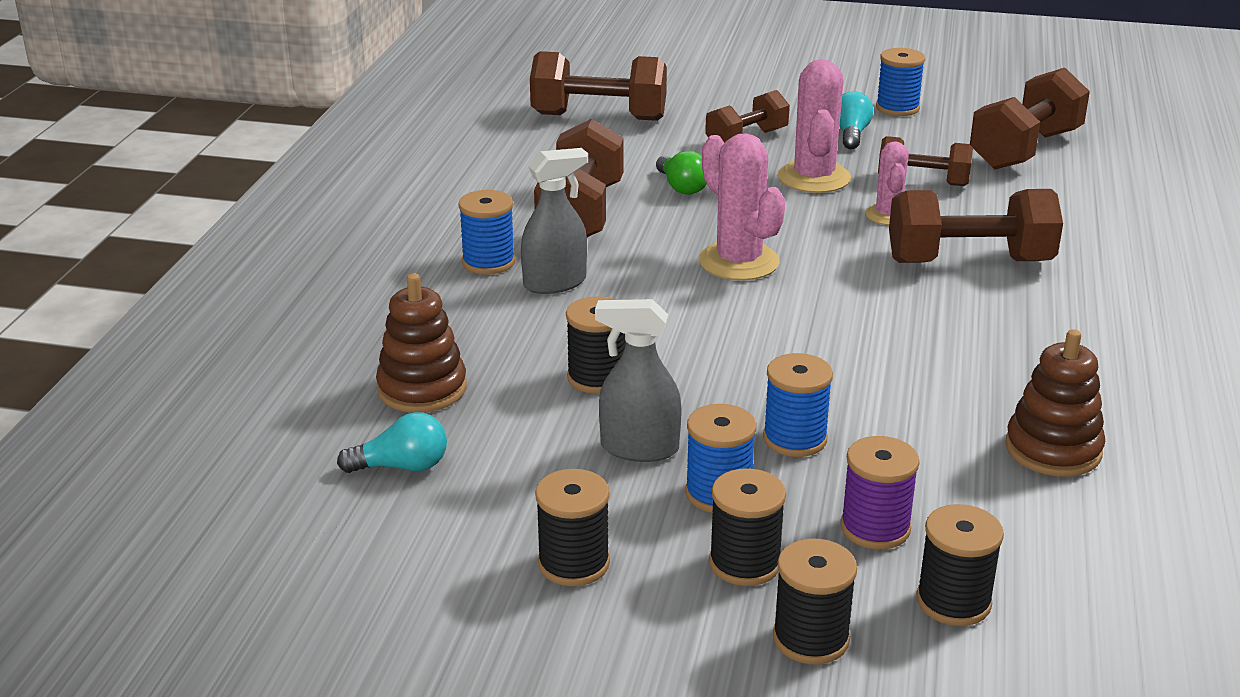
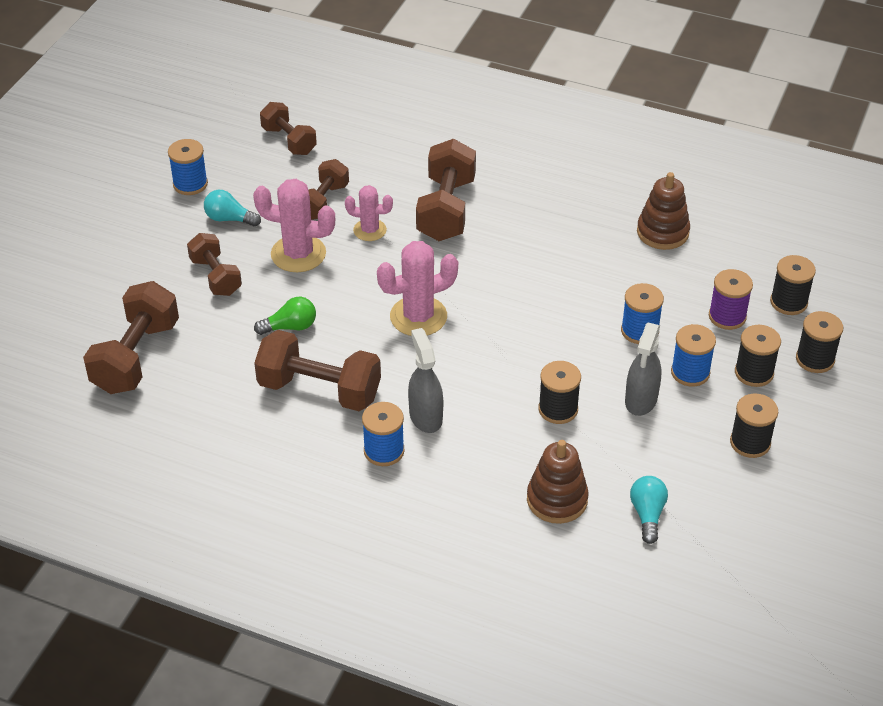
camera: 80 degrees left, 15 degrees up
(1025, 150) = (289, 141): brown dumbbell -> brown dumbbell, size x0.63

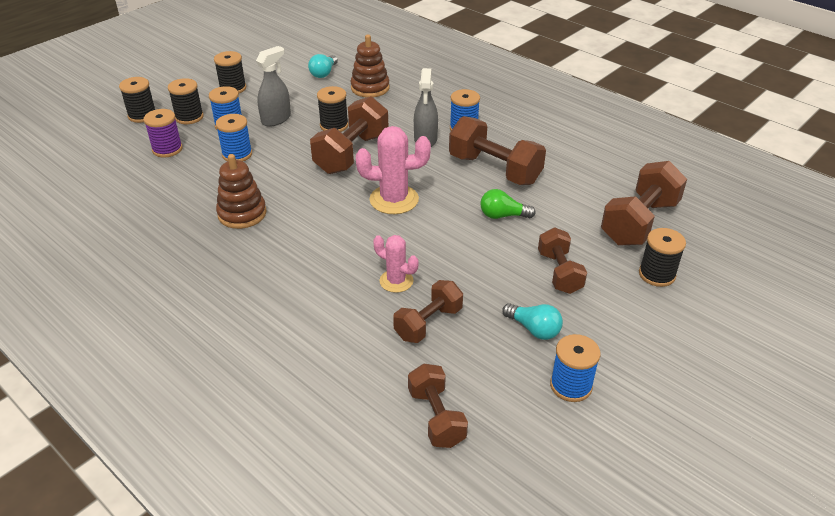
camera: 160 degrees left, 5 degrees down
(298, 254) = (474, 275): pink cactus -> none
(446, 209) = (311, 283): brown dumbbell -> brown dumbbell (352, 153)
(662, 232) = (144, 216): brown stacking toy -> brown stacking toy (242, 214)
(788, 302) = (115, 148): black spool -> black spool (657, 274)

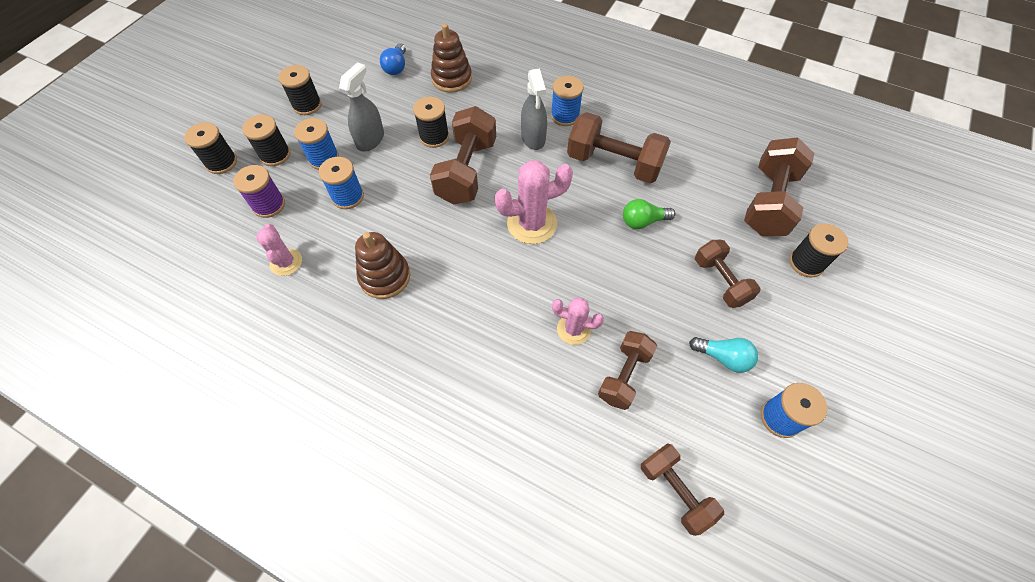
camera: 15 degrees left, 20 degrees up
(162, 189) = (286, 262): none -> pink cactus
(324, 73) = (396, 67): turquoise light bulb -> blue light bulb

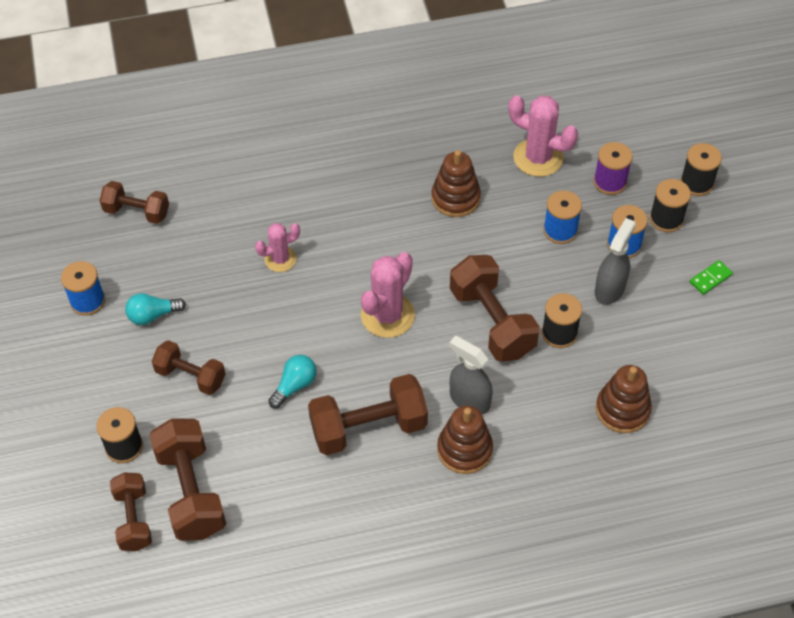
camera: 140 degrees right, 5 degrees down
(286, 262) = (538, 158): pink cactus -> pink cactus, size x1.64
(307, 105) = (710, 278): black spool -> green domino
(370, 139) = (610, 289): grey spray bottle -> grey spray bottle turned 135 degrees counterclockwise
(396, 67) = (692, 381): blue light bulb -> none
(565, 116) = (464, 449): blue spool -> brown stacking toy
(624, 375) = (218, 254): brown dumbbell -> brown dumbbell (133, 519)
(643, 221) = (295, 385): green light bulb -> turquoise light bulb

